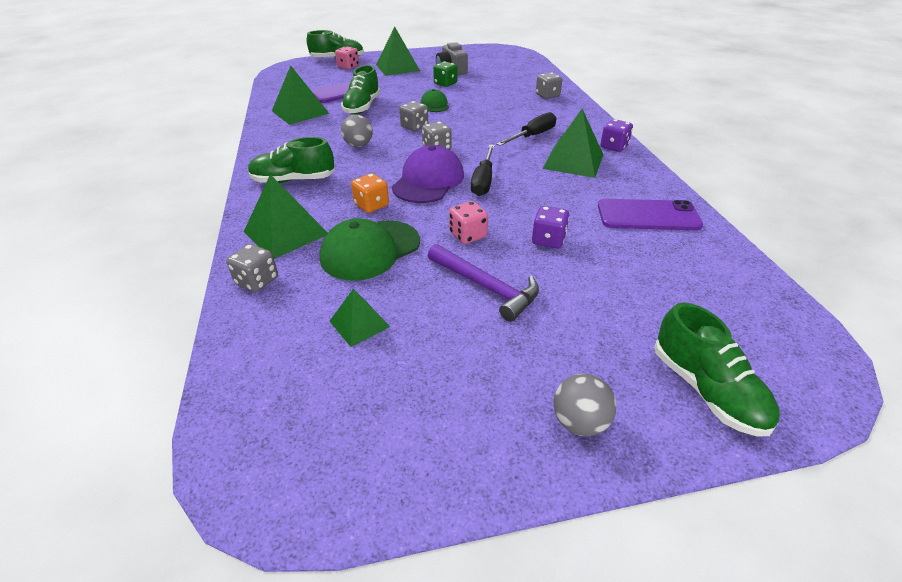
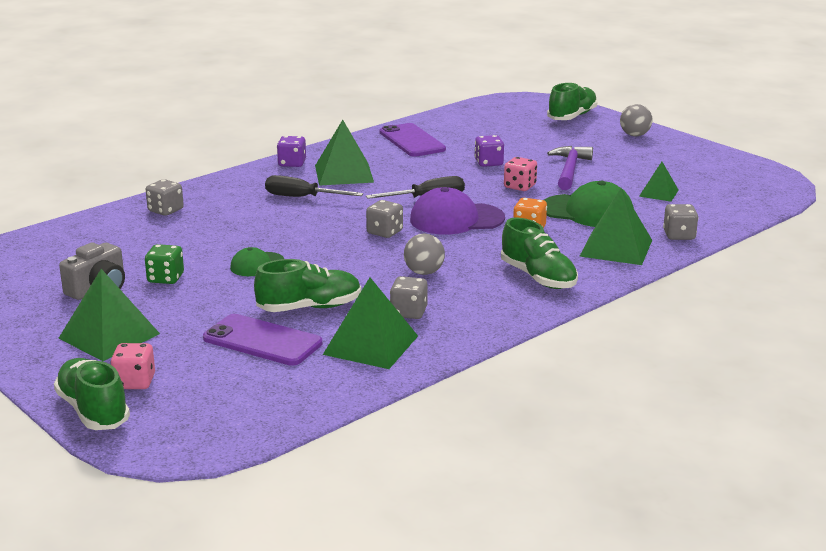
camera: 120 degrees left, 15 degrees down
(414, 127) = (340, 258): grey dice -> grey dice (408, 312)

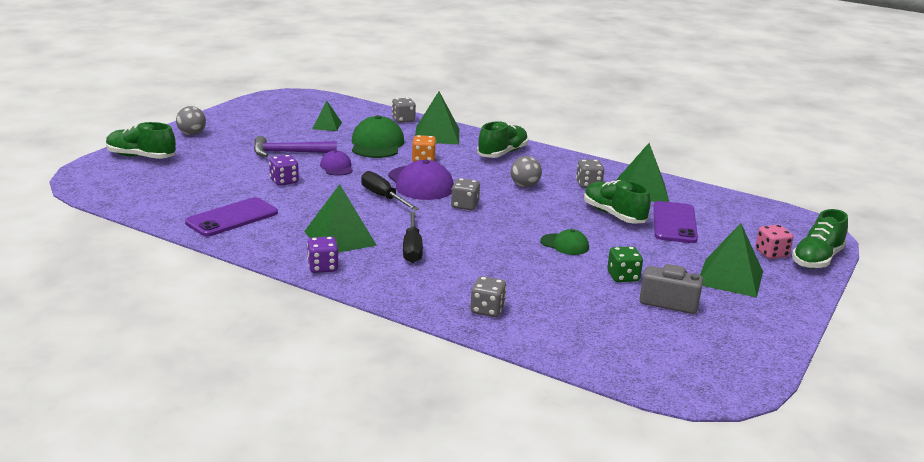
camera: 110 degrees left, 0 degrees up
(520, 186) = (336, 167): pink dice -> purple cap

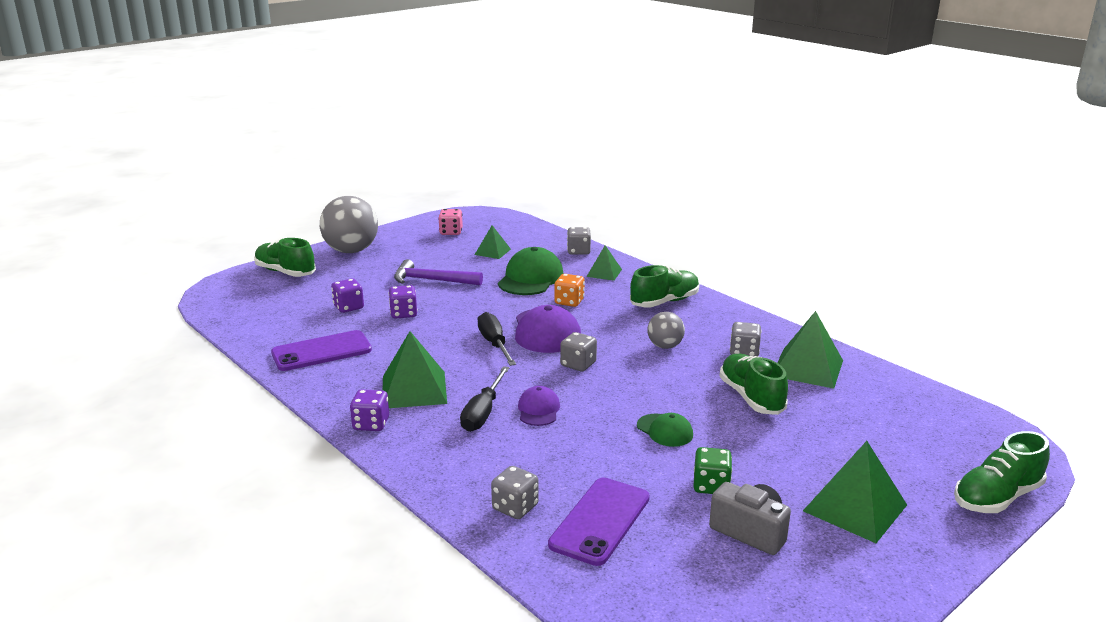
camera: 20 degrees right, 0 degrees up
(192, 134) = (351, 251): grey ball -> grey ball, size x1.89
(228, 180) = (348, 307): none -> purple dice
(336, 167) = (469, 302): purple cap -> purple cap (538, 410)
(437, 135) = (604, 273): green pyramid -> green pyramid, size x0.58
(674, 223) = (824, 418): purple phone -> purple phone (600, 521)
(771, 253) = (934, 480): pink dice -> pink dice (451, 232)

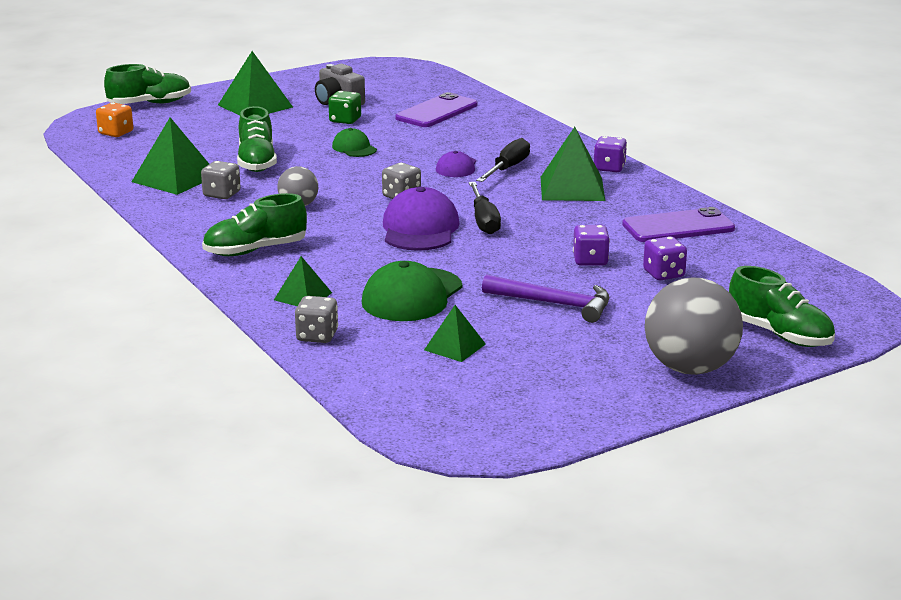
camera: 170 degrees left, 0 degrees up
(451, 232) = (519, 396): pink dice -> none
(515, 507) = (494, 120): grey dice -> none
(569, 302) = (375, 259): orange dice -> orange dice (116, 133)

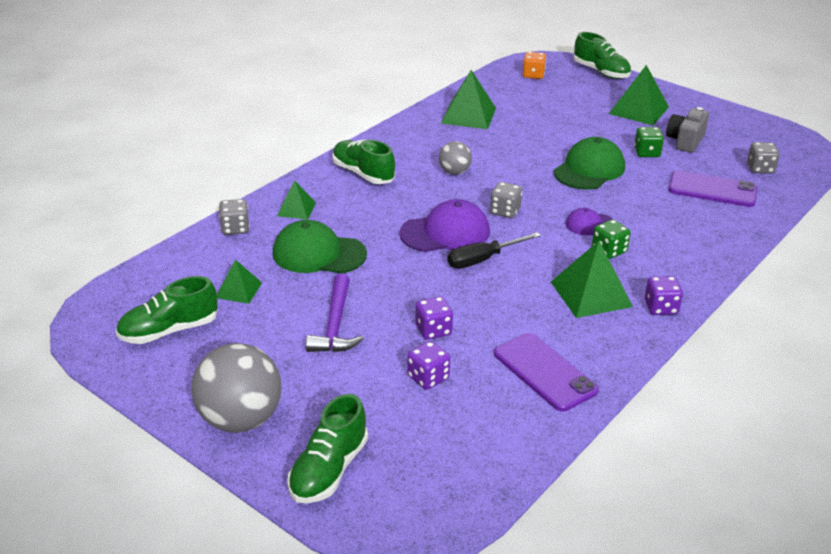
camera: 70 degrees right, 10 degrees up
(222, 194) = (453, 138): grey dice -> grey dice (760, 169)
(257, 162) = (524, 137): green shoe -> green shoe (169, 331)
(354, 148) = (589, 169): green cap -> green cap, size x1.80
(507, 168) = (609, 251): black screwdriver -> green dice

